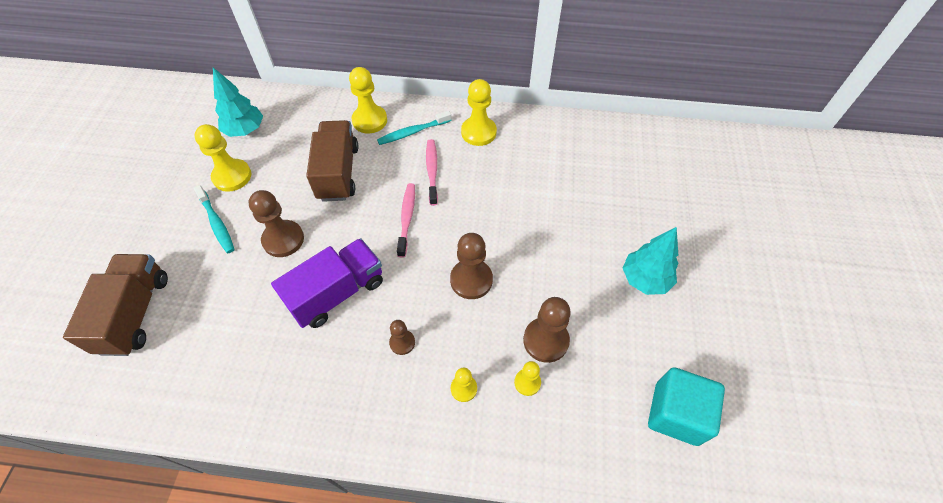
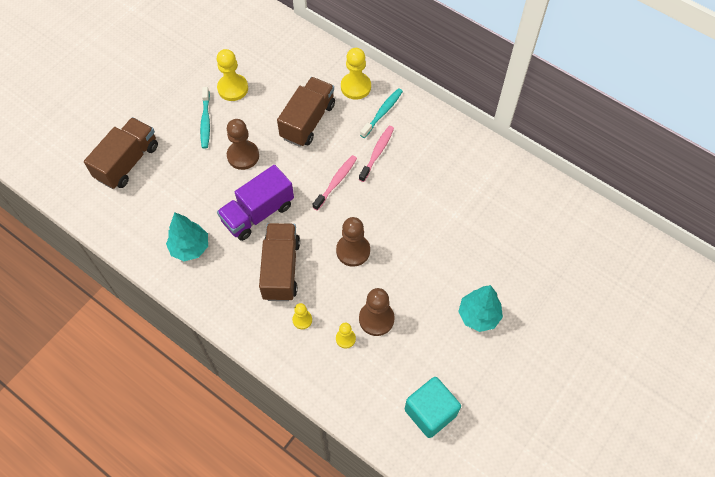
camera: 30 degrees right, 5 degrees up
(245, 131) = (260, 53): turquoise tree -> turquoise tree (190, 247)
(337, 293) = (258, 213): purple truck -> purple truck turned 150 degrees clockwise
(402, 342) = (281, 269): brown pawn -> brown truck
(412, 132) = (382, 112): turquoise toothbrush -> turquoise toothbrush turned 120 degrees clockwise
(478, 132) = (434, 137): yellow pawn -> none

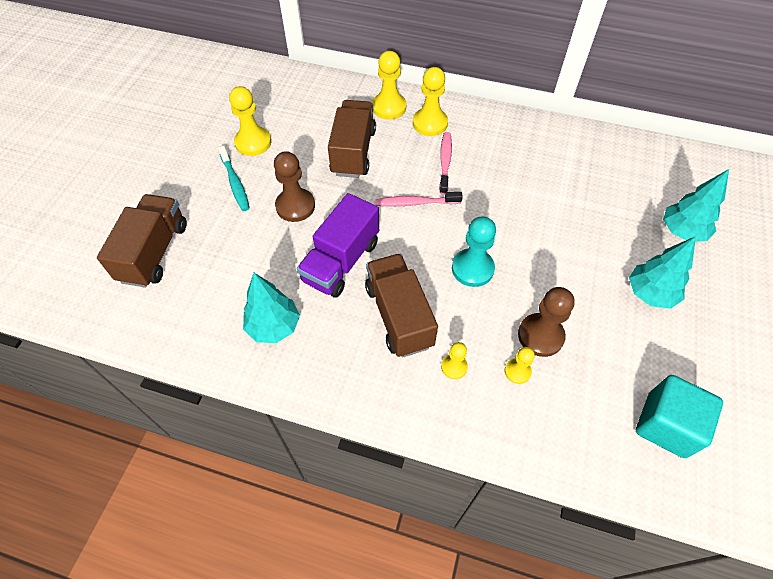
camera: 20 degrees left, 5 degrees down
(336, 182) = (415, 203): pink toothbrush -> pink toothbrush turned 105 degrees counterclockwise
(353, 251) = (472, 269): brown pawn -> turquoise pawn
(382, 112) = (430, 123): turquoise toothbrush -> yellow pawn
(537, 275) = (681, 232): none -> turquoise tree

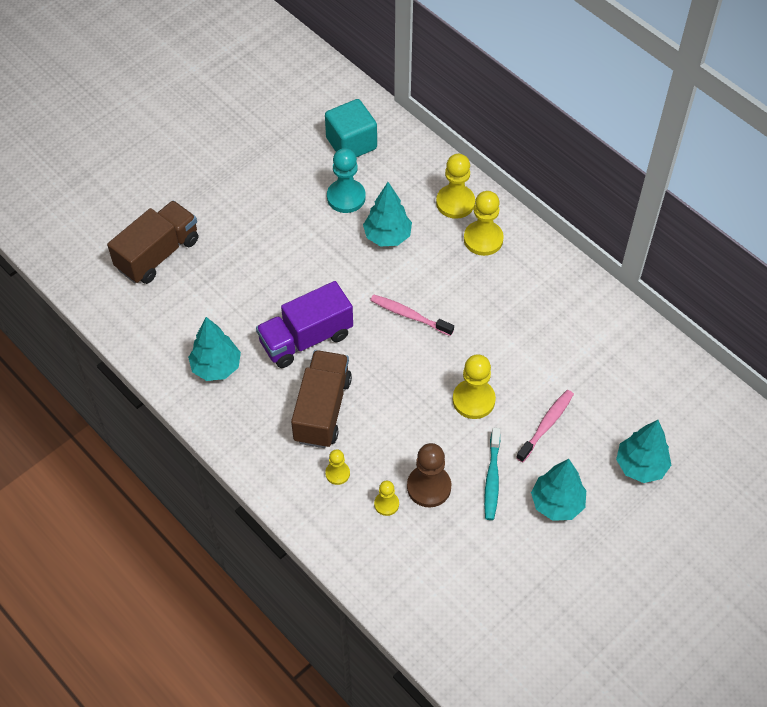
camera: 30 degrees right, 0 degrees up
(235, 183) = (261, 219): turquoise toothbrush -> turquoise toothbrush (492, 479)
(253, 142) = (301, 183): yellow pawn -> yellow pawn (473, 400)
(295, 206) = (299, 267): brown pawn -> none
(353, 152) = (387, 236): brown truck -> turquoise tree
(445, 162) = (467, 287): pink toothbrush -> pink toothbrush (546, 425)
(472, 269) = (415, 401): turquoise pawn -> turquoise pawn (346, 197)
(666, 425) = (474, 607): turquoise cube -> turquoise cube (351, 143)

